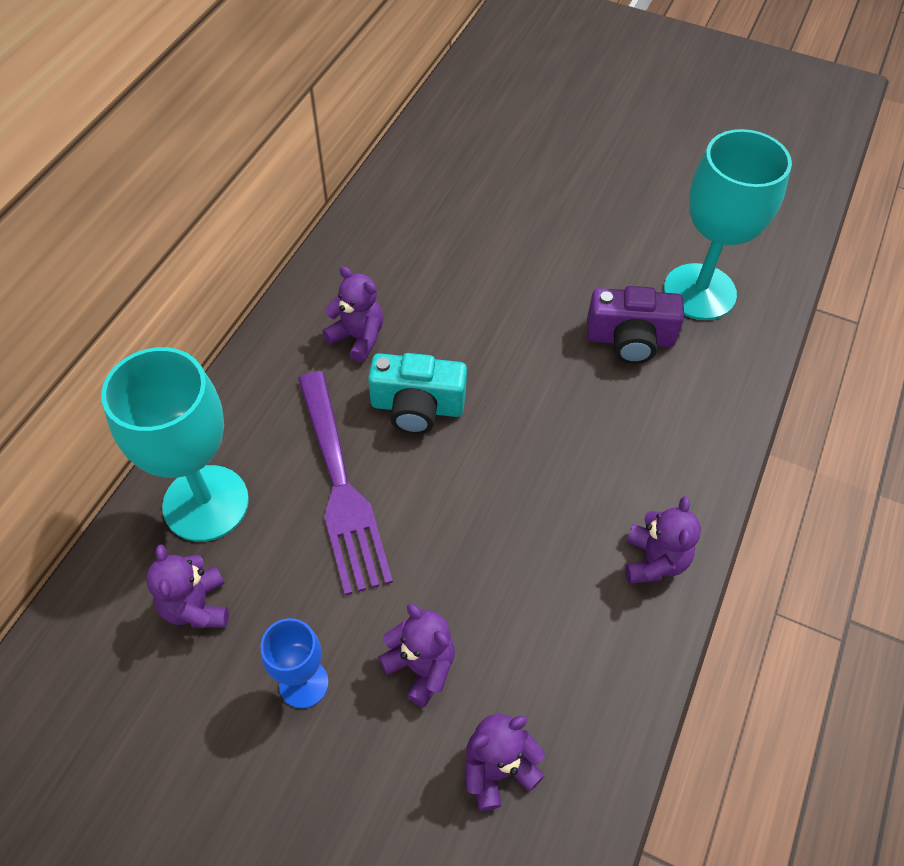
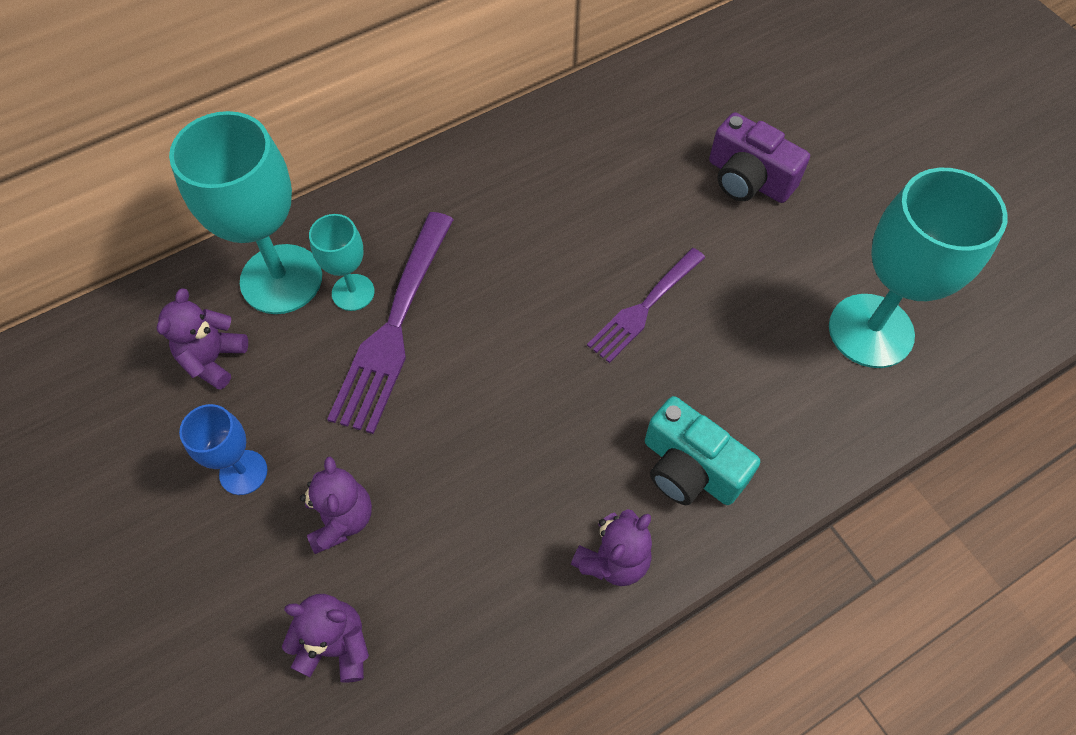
camera: 35 degrees right, 5 degrees up
(281, 478) = (353, 292): none -> turquoise goblet
(358, 337) = (507, 204): purple teddy bear -> none
(417, 407) = (510, 293): turquoise camera -> turquoise camera (690, 468)
(529, 361) = (644, 307): none -> purple fork
(630, 339) = (759, 339): purple camera -> purple camera (748, 179)

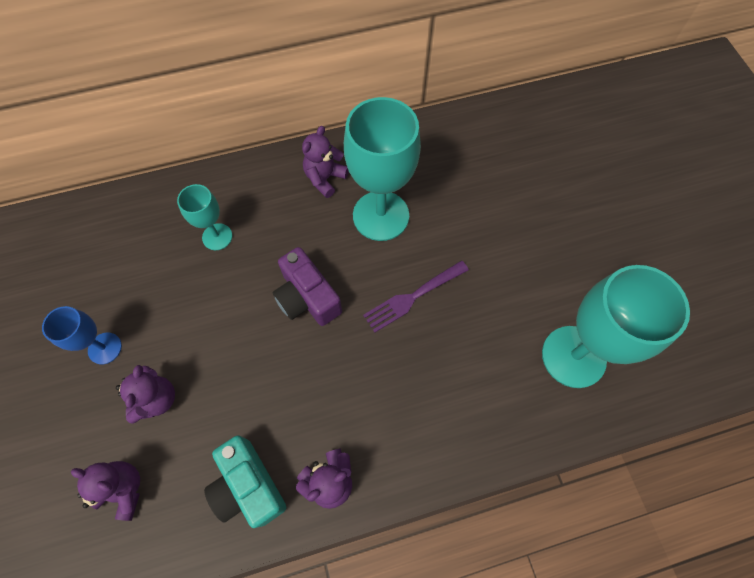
camera: 15 degrees right, 5 degrees up
(213, 359) = (112, 262): purple teddy bear -> purple teddy bear (325, 178)
(281, 279) = (173, 216): turquoise goblet -> turquoise goblet (381, 216)
(394, 326) = (236, 268): purple fork -> none
(690, 468) = (406, 427): turquoise camera -> turquoise camera (248, 486)
(748, 179) = (520, 217): purple camera -> purple camera (307, 297)

